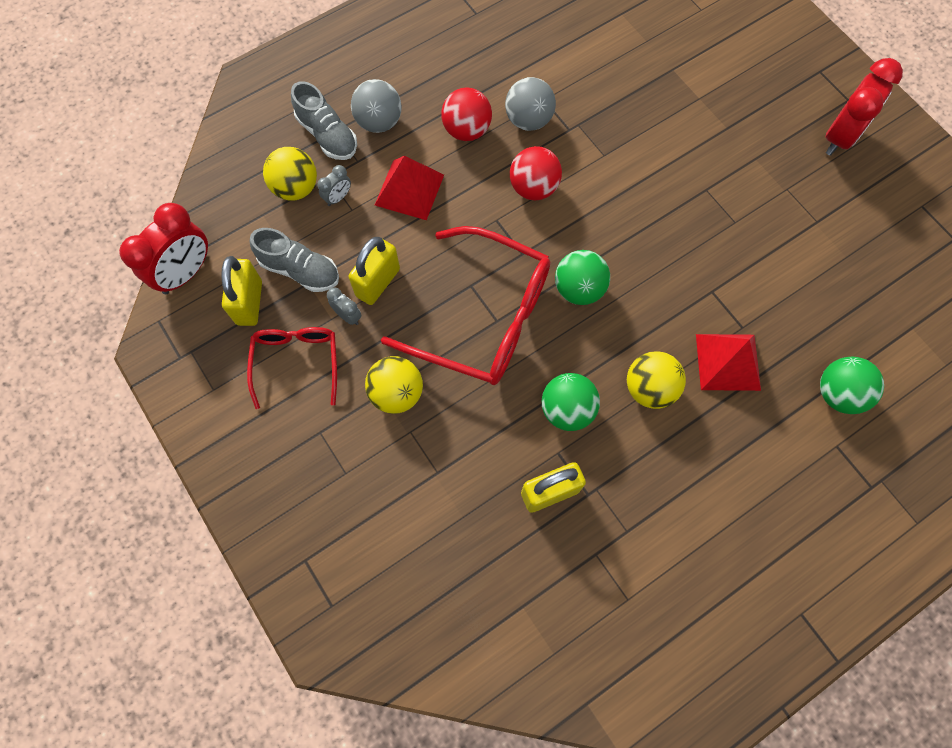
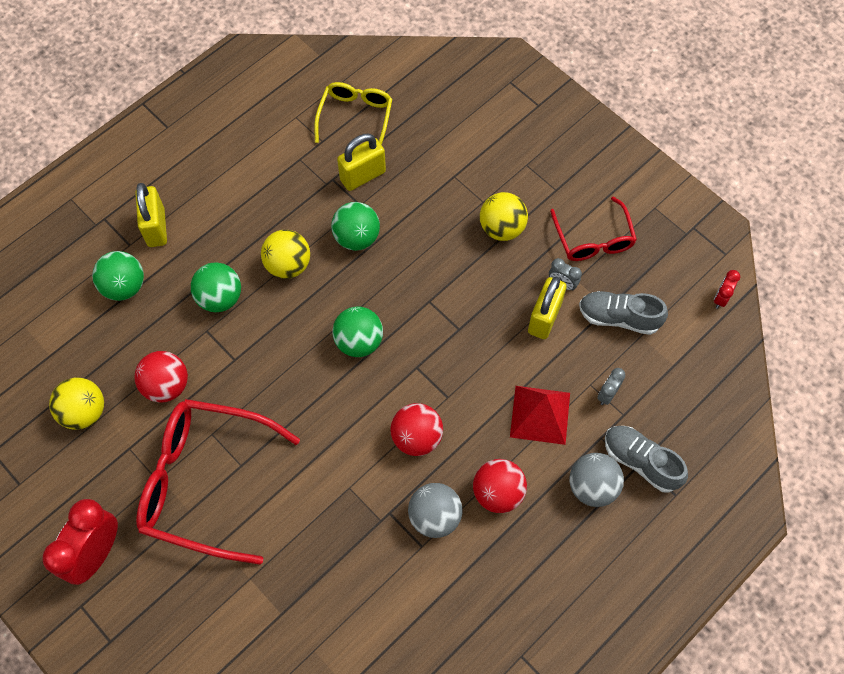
camera: 170 degrees right, 5 degrees down
(186, 273) = (721, 298): red clock -> red clock, size x0.47
(249, 303) = (653, 281): yellow padlock -> yellow padlock (156, 227)
(296, 188) = (652, 397): yellow ball -> yellow ball (84, 412)
(484, 317) = (441, 302): red glasses -> red glasses (205, 482)
(548, 584) = (355, 117): none -> yellow glasses
(728, 362) = (220, 298): red pyramid -> green ball
(783, 275) = (167, 385): none -> red ball

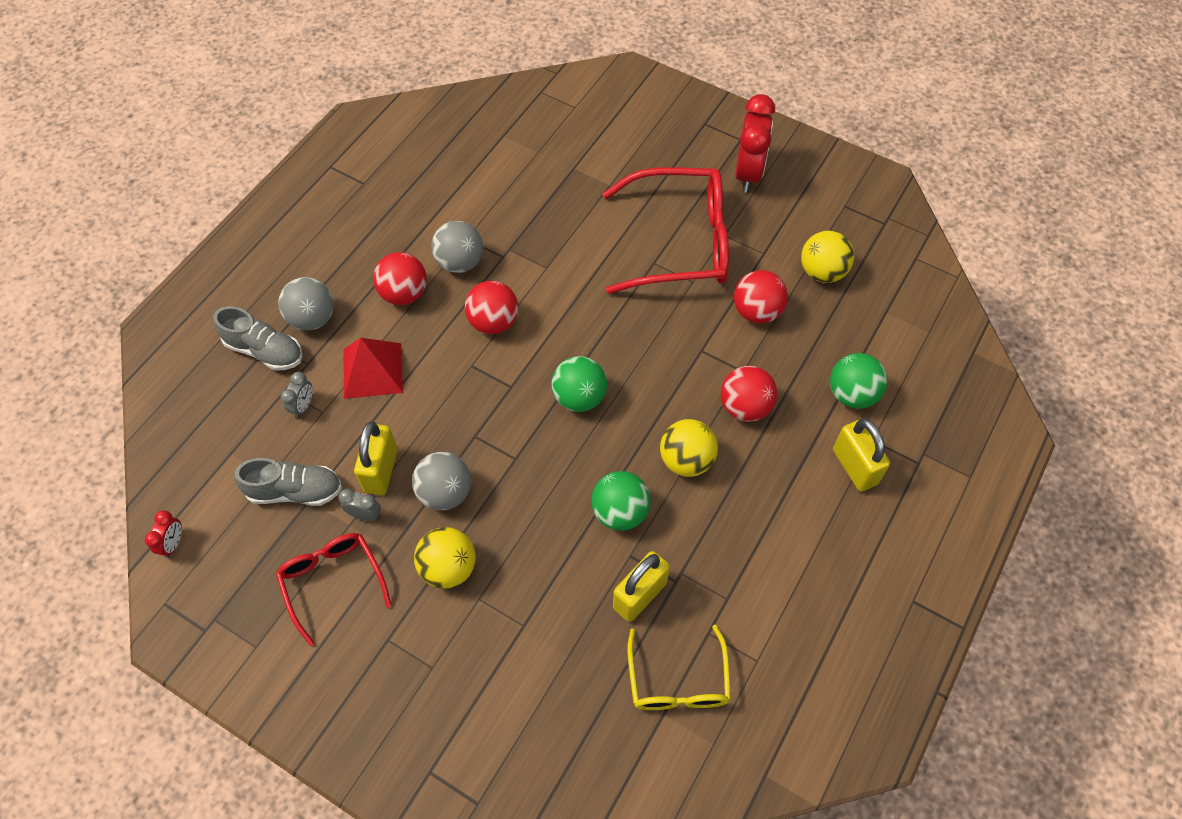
camera: 165 degrees right, 5 degrees down
(220, 298) = (745, 407): green ball -> red ball
(494, 286) = (445, 492): none -> grey ball

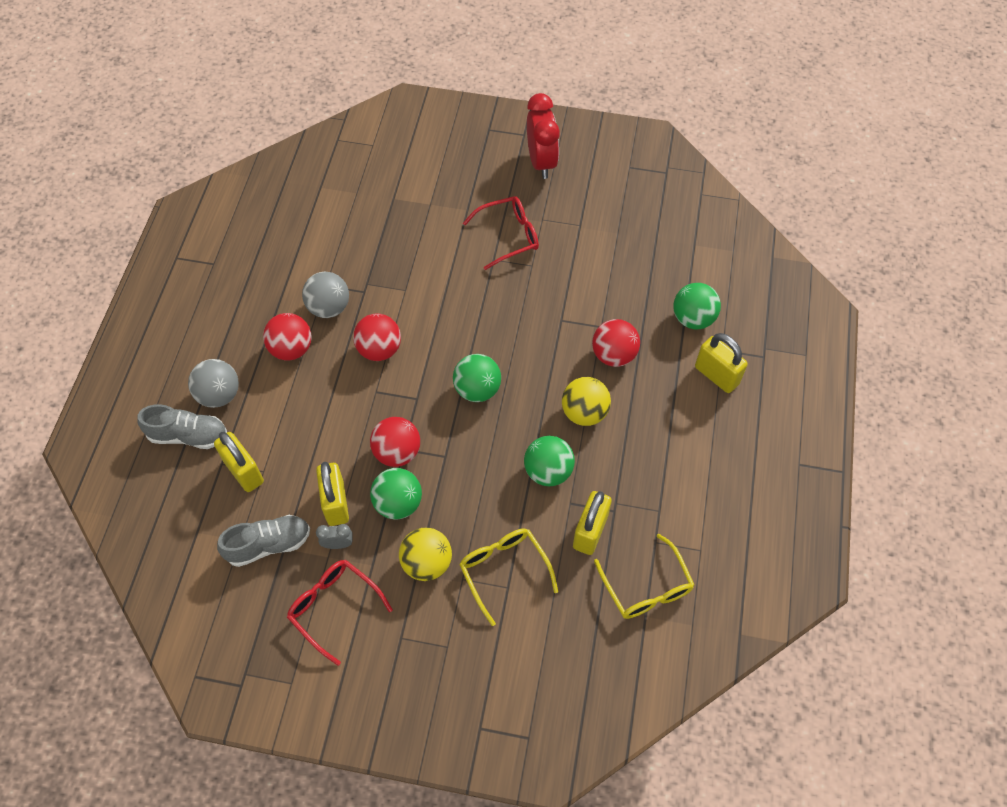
camera: 20 degrees left, 0 degrees up
(173, 543) = (180, 624): red clock -> none
(303, 406) = (244, 471): grey clock -> yellow padlock
(372, 370) = (292, 422): red pyramid -> none
(445, 492) = (398, 503): grey ball -> green ball
(527, 605) = (504, 571): none -> yellow glasses
(680, 242) = (509, 236): red glasses -> red glasses, size x0.57
(756, 311) = (593, 275): red ball -> red ball (397, 452)
(822, 272) = (632, 227): yellow ball -> none

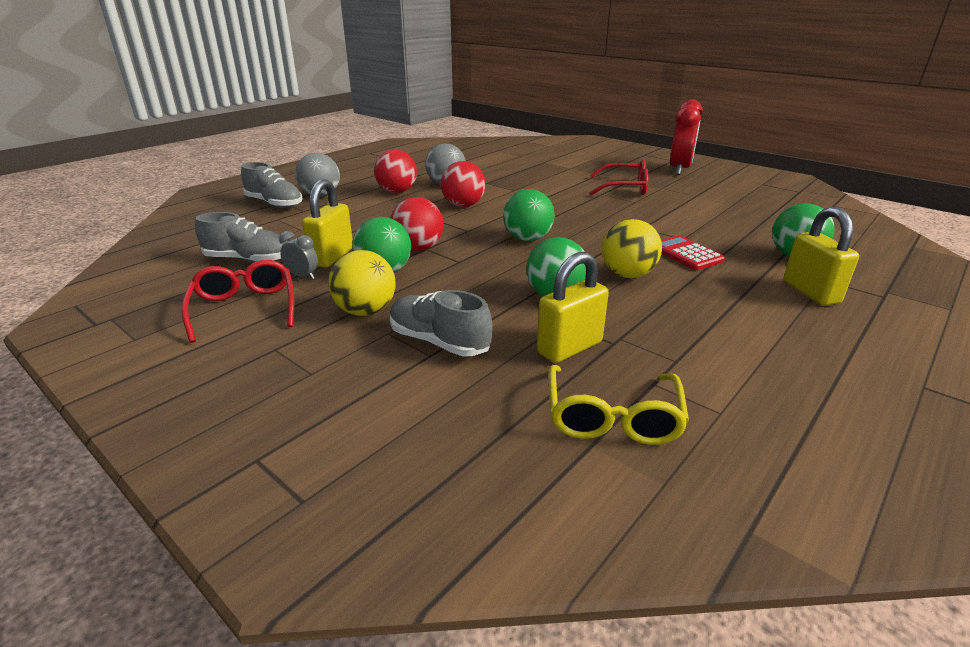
camera: 30 degrees right, 30 degrees down
(244, 471) = (286, 225): yellow padlock -> none
(504, 571) = (439, 342): yellow glasses -> grey shoe
(613, 355) = (686, 254): red ball -> red calculator

